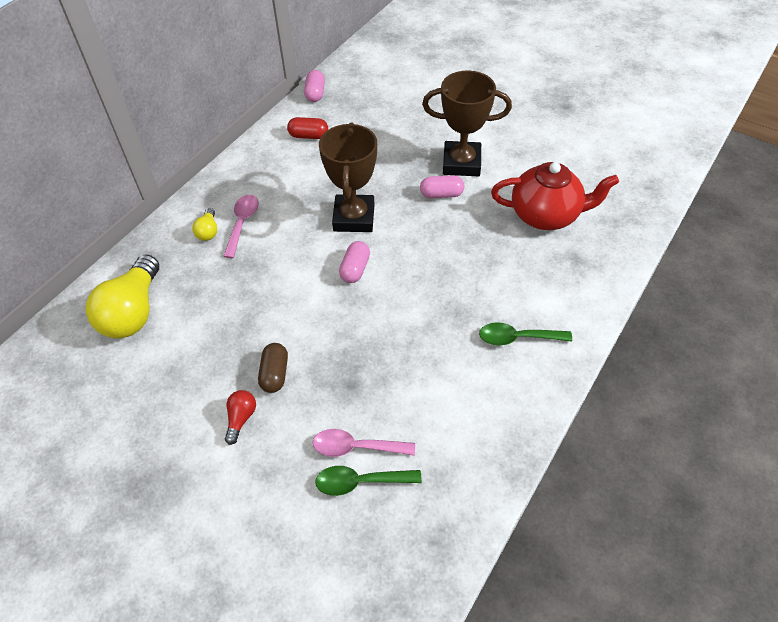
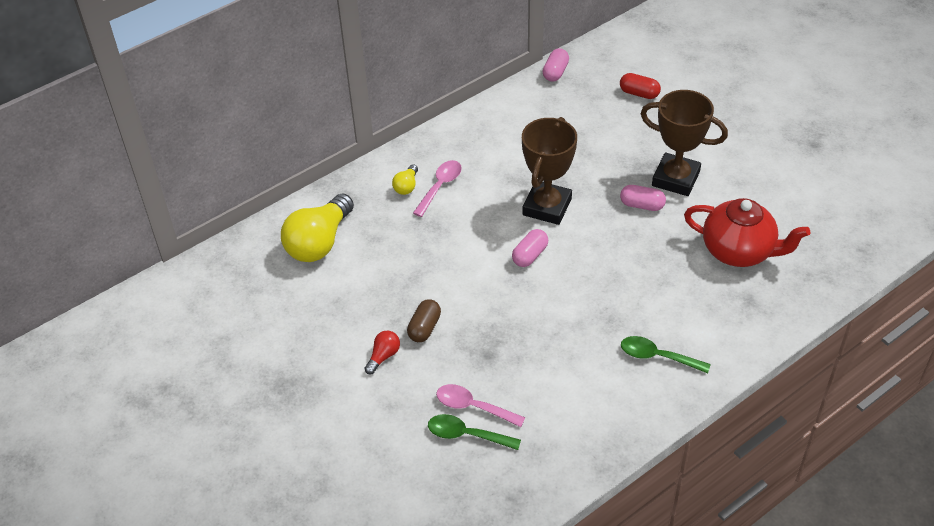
camera: 20 degrees right, 5 degrees down
(308, 136) = (533, 115): red capsule -> red capsule (639, 93)

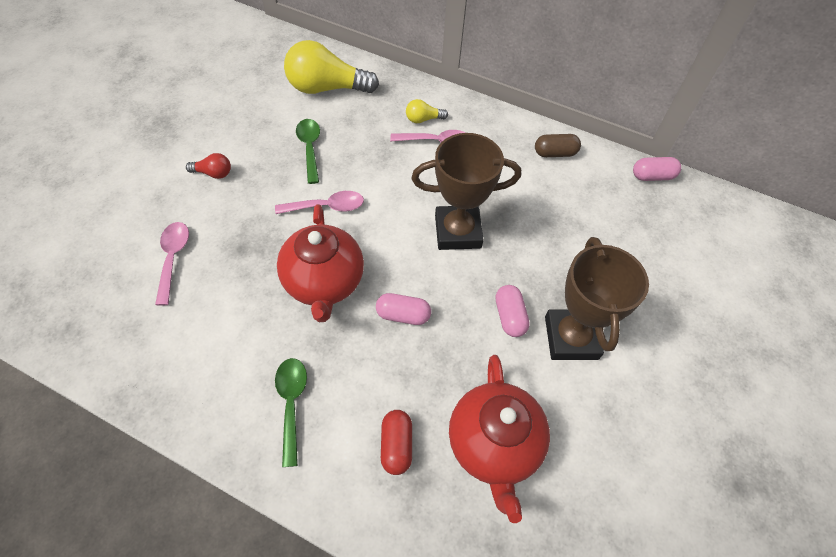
camera: 60 degrees right, 10 degrees up
(424, 328) = (257, 190): brown capsule -> brown capsule (555, 153)
(467, 435) = (138, 265): green spoon -> green spoon (310, 148)
(473, 283) = (327, 207): none -> pink spoon
(530, 255) = (384, 239): pink capsule -> pink capsule (403, 315)
(554, 307) = (324, 283): none -> red teapot
(639, 93) = (679, 259): red capsule -> red capsule (396, 445)

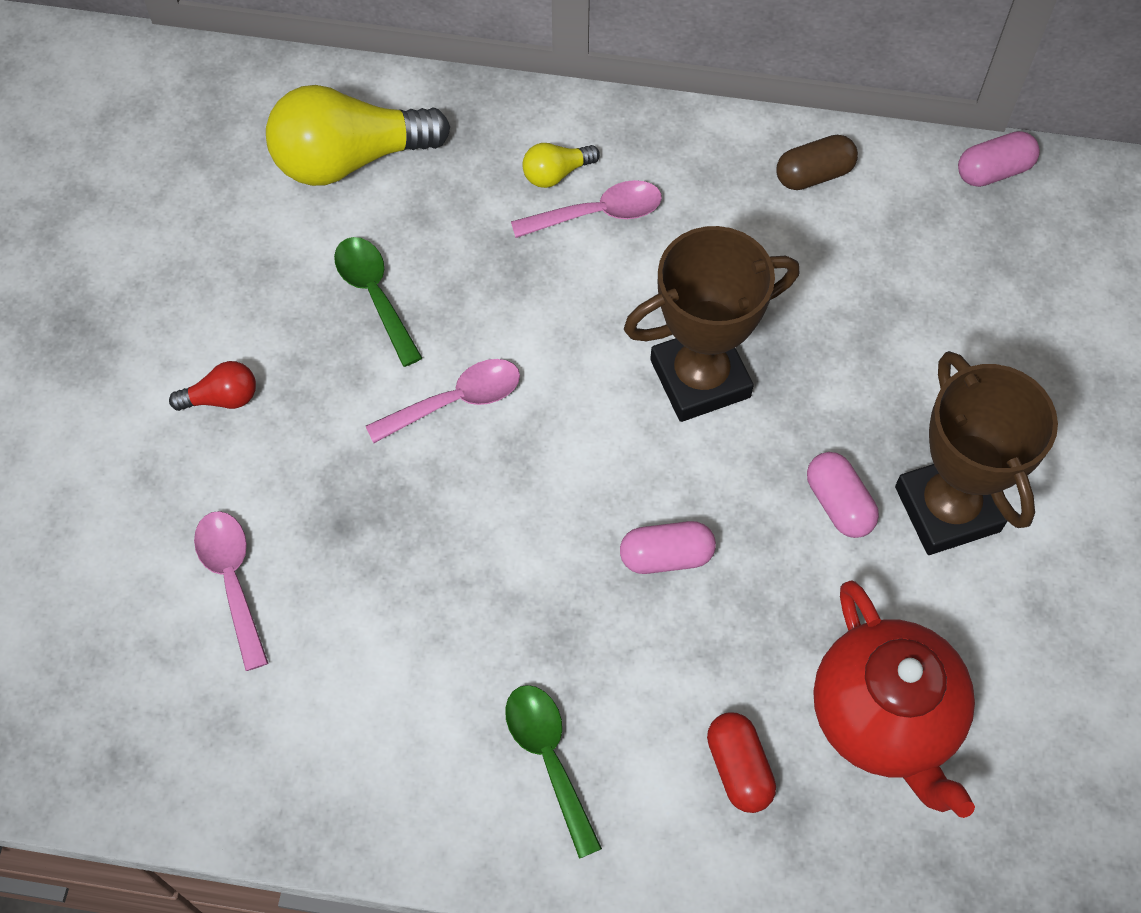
camera: 15 degrees left, 5 degrees up
(324, 283) = (512, 542): red teapot -> none

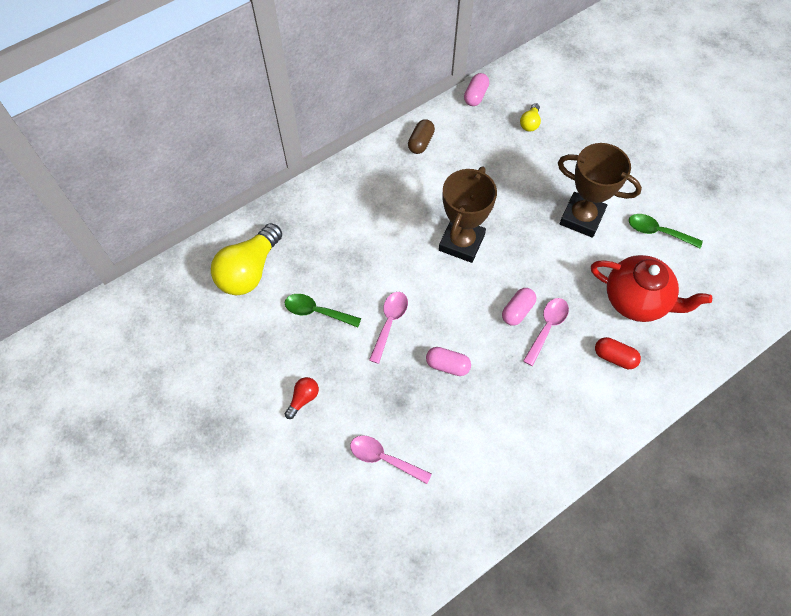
camera: 45 degrees left, 0 degrees up
(549, 759) = (557, 412): green spoon -> green spoon (658, 232)
(556, 174) = (333, 213): yellow light bulb -> yellow light bulb (530, 123)
(598, 214) = (363, 215): pink spoon -> pink spoon (547, 328)
(839, 504) = (549, 245): pink capsule -> pink capsule (447, 365)

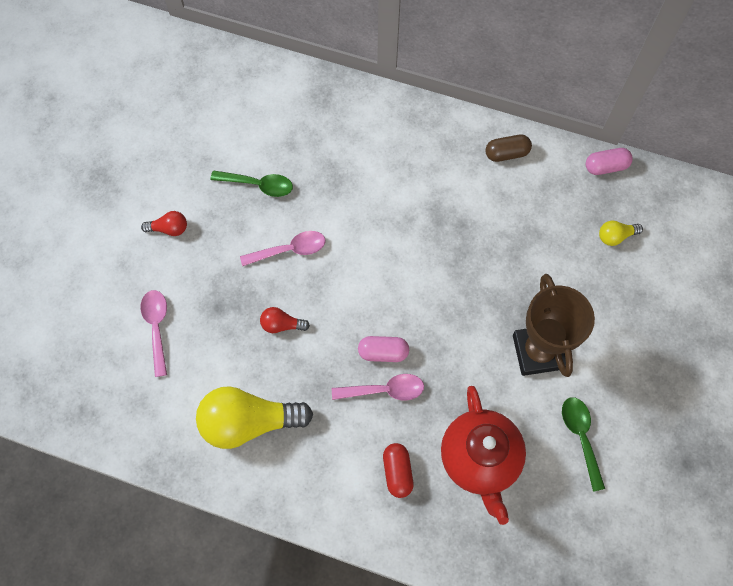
camera: 55 degrees right, 5 degrees up
(249, 271) = (259, 107): yellow light bulb -> yellow light bulb (249, 422)
(317, 312) = (258, 185): green spoon -> green spoon turned 120 degrees clockwise
(447, 365) = (282, 325): pink capsule -> red light bulb
(461, 242) = (421, 258): brown trophy -> none

